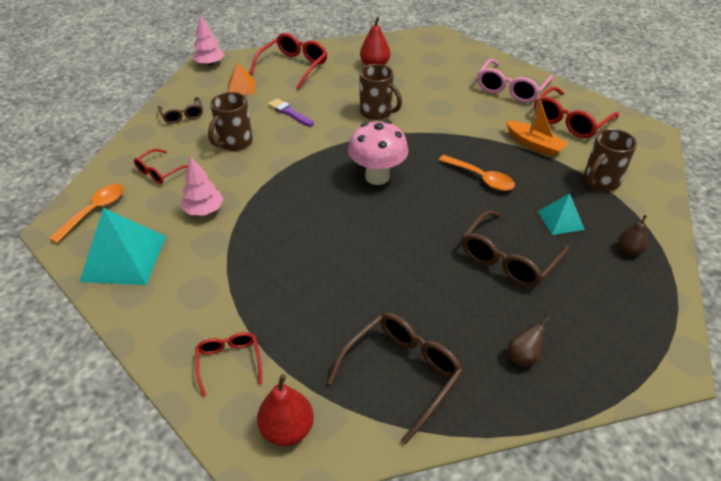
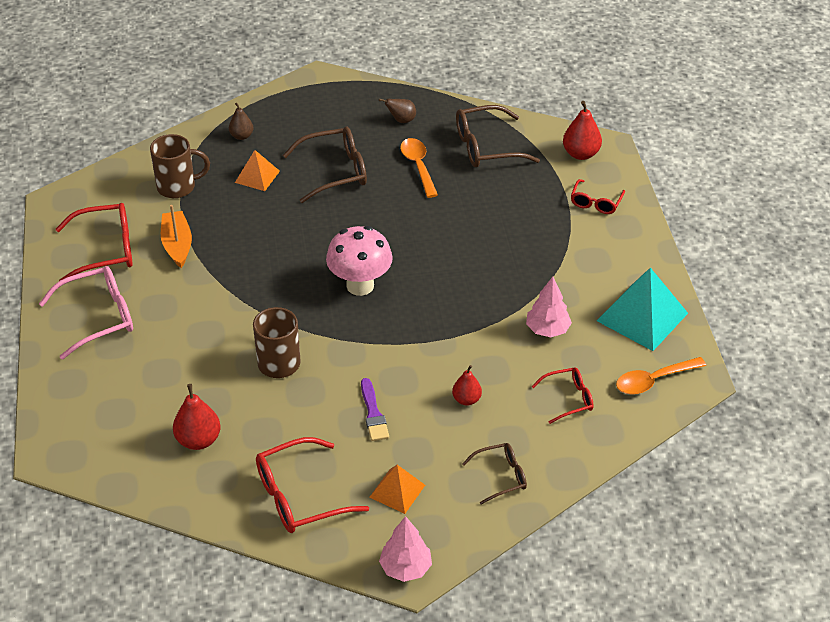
camera: 145 degrees left, 0 degrees up
(182, 115) = (500, 477): brown glasses -> brown glasses turned 60 degrees clockwise
(234, 142) = (466, 399): brown mug -> red pear
(481, 178) = (270, 238): orange spoon -> orange spoon (418, 166)
(560, 220) = (257, 176): turquoise pyramid -> orange pyramid

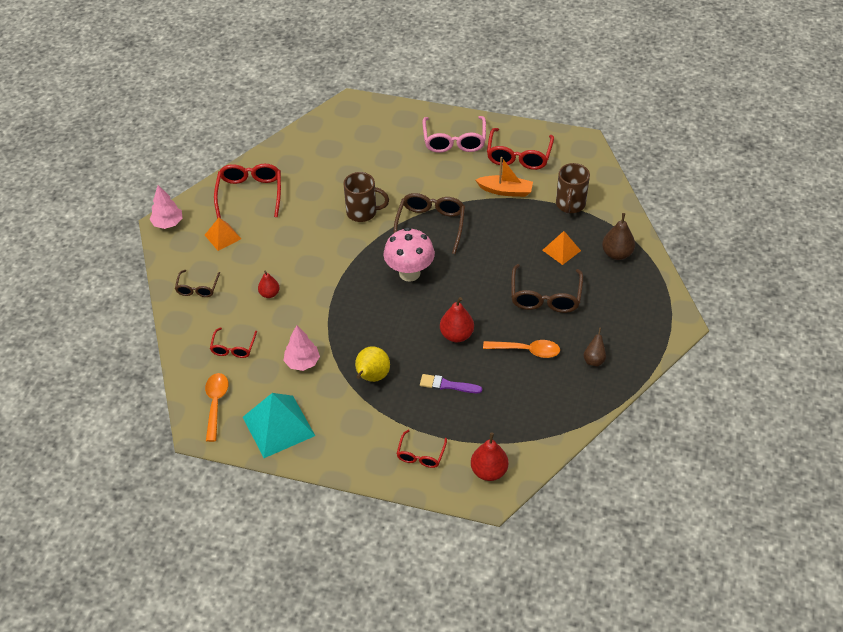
camera: 115 degrees right, 5 degrees up
(198, 440) = (322, 162): red pear -> red pear (456, 335)
(241, 136) = (617, 254): brown pear -> brown pear, size x1.55
(373, 413) = (289, 244): purple brush -> purple brush (447, 385)
(487, 147) = (530, 406): brown glasses -> brown glasses (430, 226)
(528, 267) = (371, 377): none -> yellow pear
(596, 202) = (421, 454): red glasses -> red glasses turned 120 degrees counterclockwise

